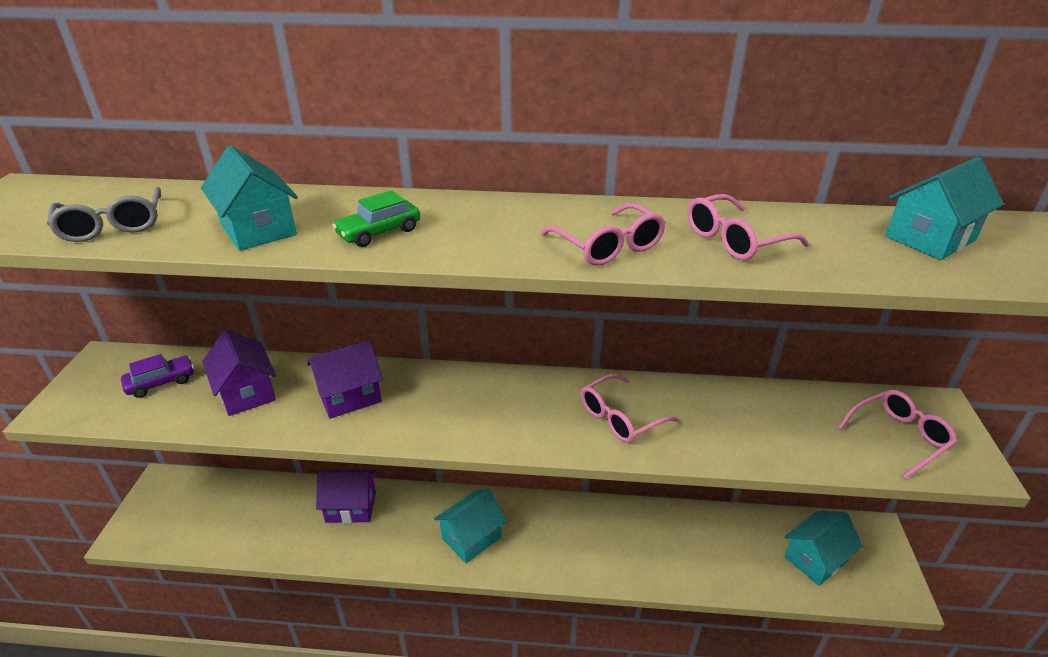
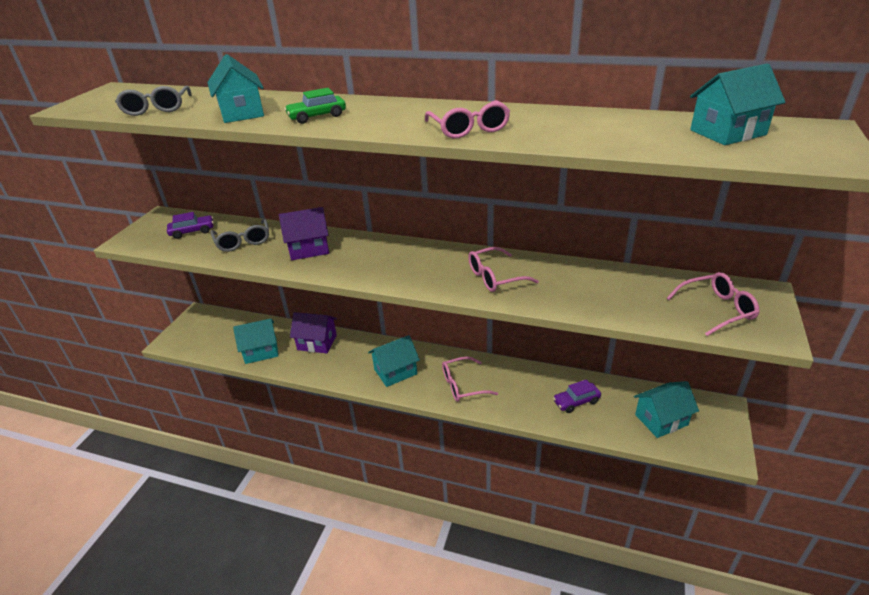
camera: 15 degrees right, 0 degrees up
(246, 393) = (243, 241): purple house -> grey glasses
(272, 532) = (261, 351): none -> turquoise house
(711, 548) = (576, 401): none -> purple car
(734, 240) = (566, 128): pink glasses -> pink glasses (462, 385)

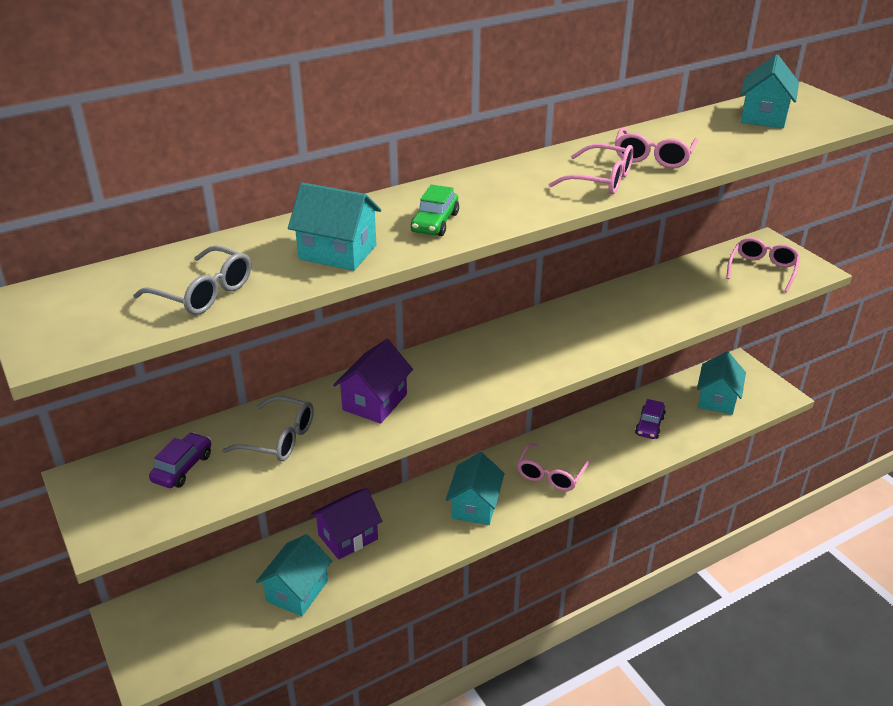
camera: 50 degrees left, 0 degrees up
(495, 277) = (591, 329): pink glasses -> pink glasses (653, 157)

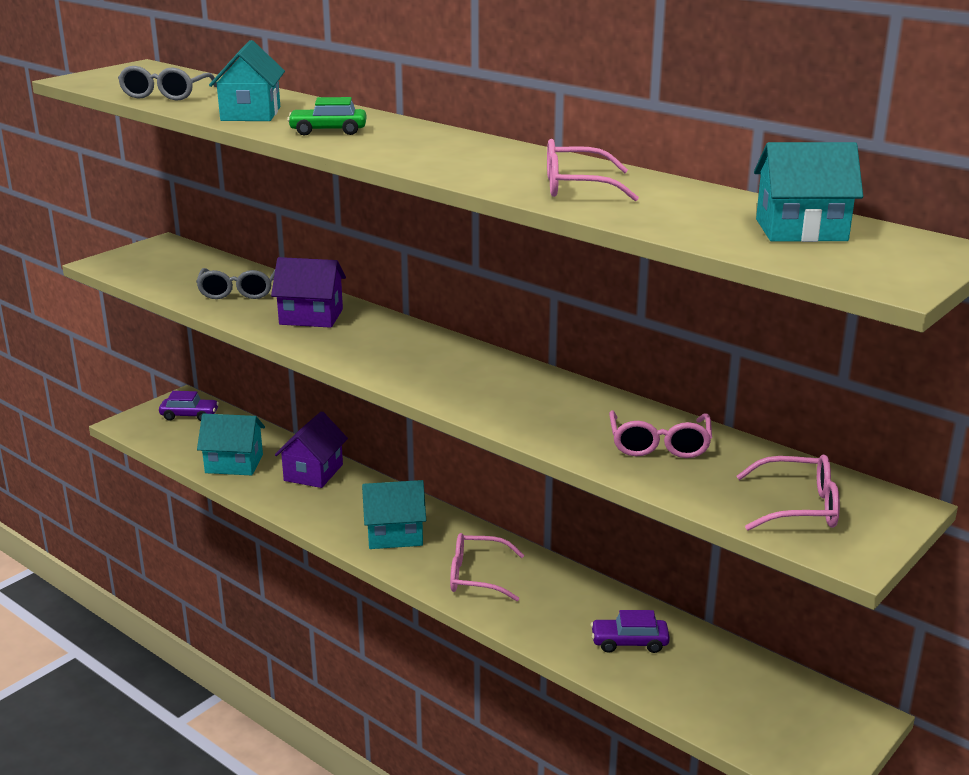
camera: 70 degrees right, 10 degrees down
(182, 468) = (187, 269): purple car -> purple car (189, 415)
(348, 537) = (313, 472): purple house -> purple house turned 75 degrees clockwise
(601, 180) = (484, 172): pink glasses -> pink glasses (659, 445)
(717, 399) = (744, 702): turquoise house -> none

